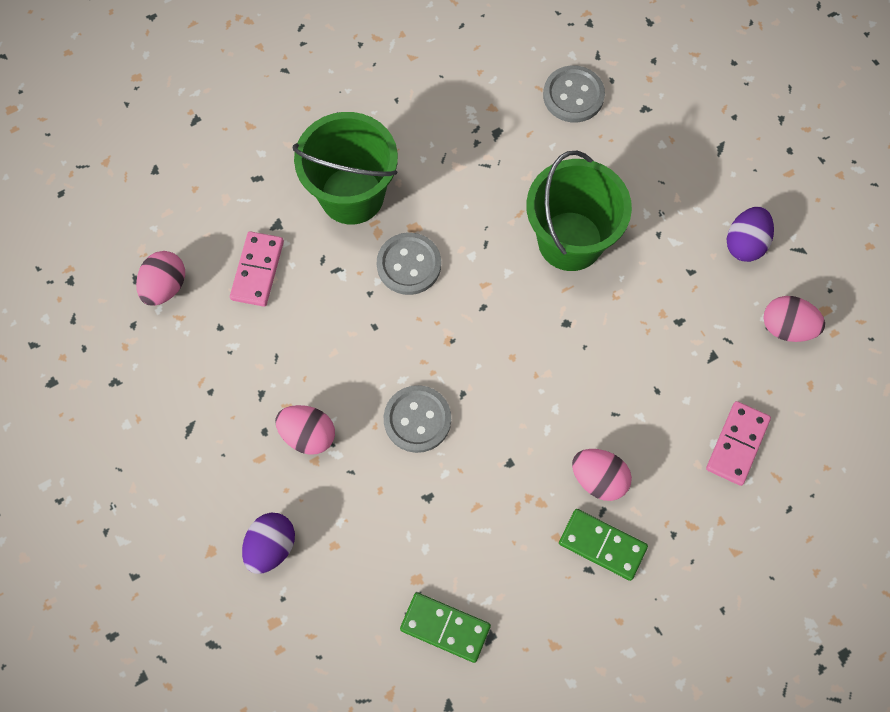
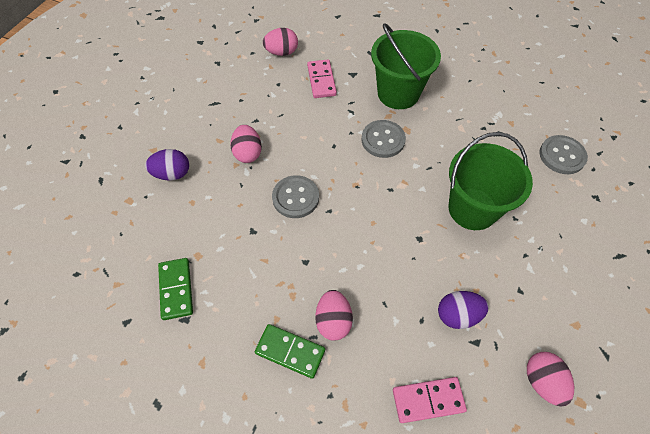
camera: 55 degrees right, 10 degrees down
(257, 270) = (321, 80): pink domino -> pink domino turned 75 degrees counterclockwise
(602, 545) = (290, 351): green domino -> green domino turned 60 degrees counterclockwise
(745, 243) = (573, 313): purple egg -> purple egg (457, 315)

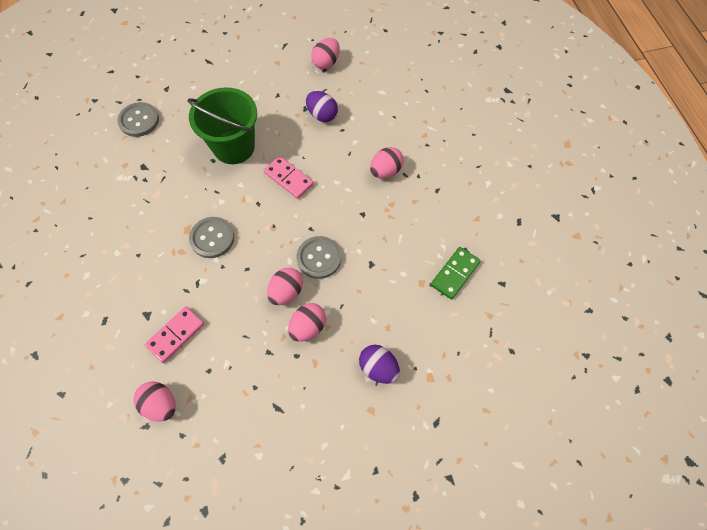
camera: 130 degrees left, 5 degrees up
(289, 157) = (286, 292): none -> pink egg
(290, 351) = (424, 179): green domino -> none
(398, 93) = (147, 261): green bucket -> none
(428, 400) = (384, 102): pink domino -> pink domino (288, 178)

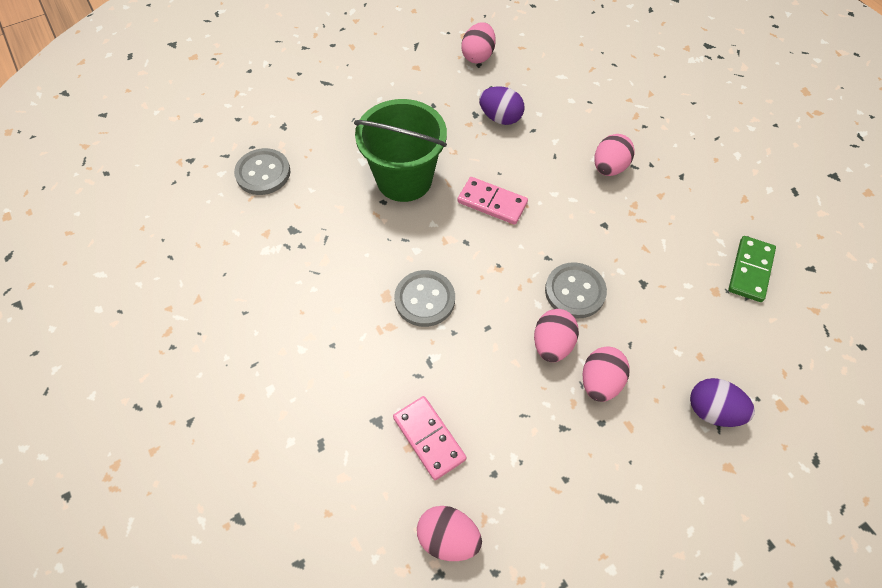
camera: 15 degrees left, 5 degrees down
(176, 335) = (429, 438): pink domino -> pink domino turned 60 degrees counterclockwise

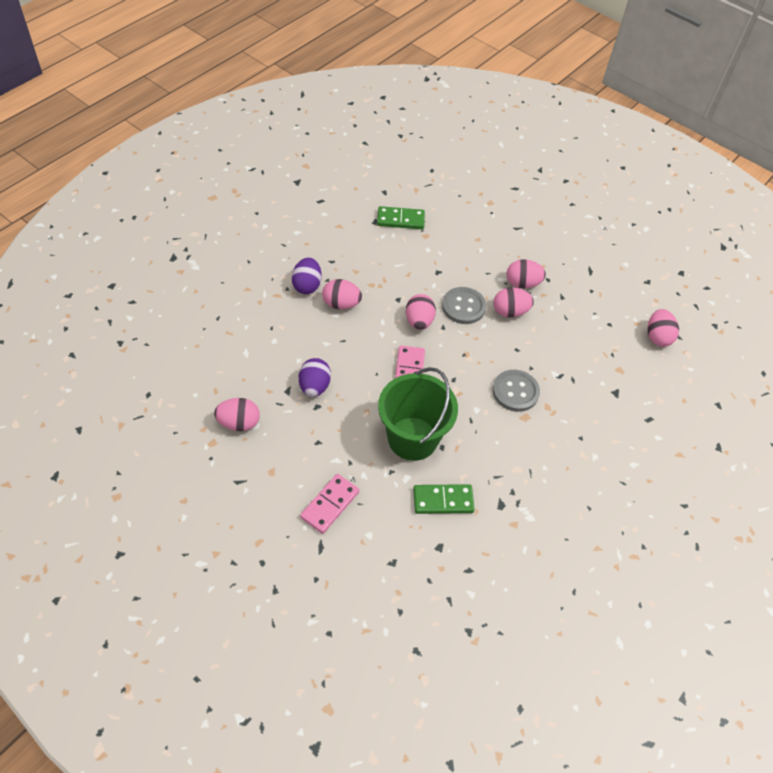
camera: 115 degrees left, 5 degrees down
(263, 173) = (455, 555): grey button -> none
(323, 182) = (443, 500): none -> green domino
(429, 438) = (609, 361): pink domino -> pink domino (330, 504)
(563, 235) = (419, 321): none -> pink egg
(713, 411) = (511, 231): purple egg -> purple egg (307, 285)

